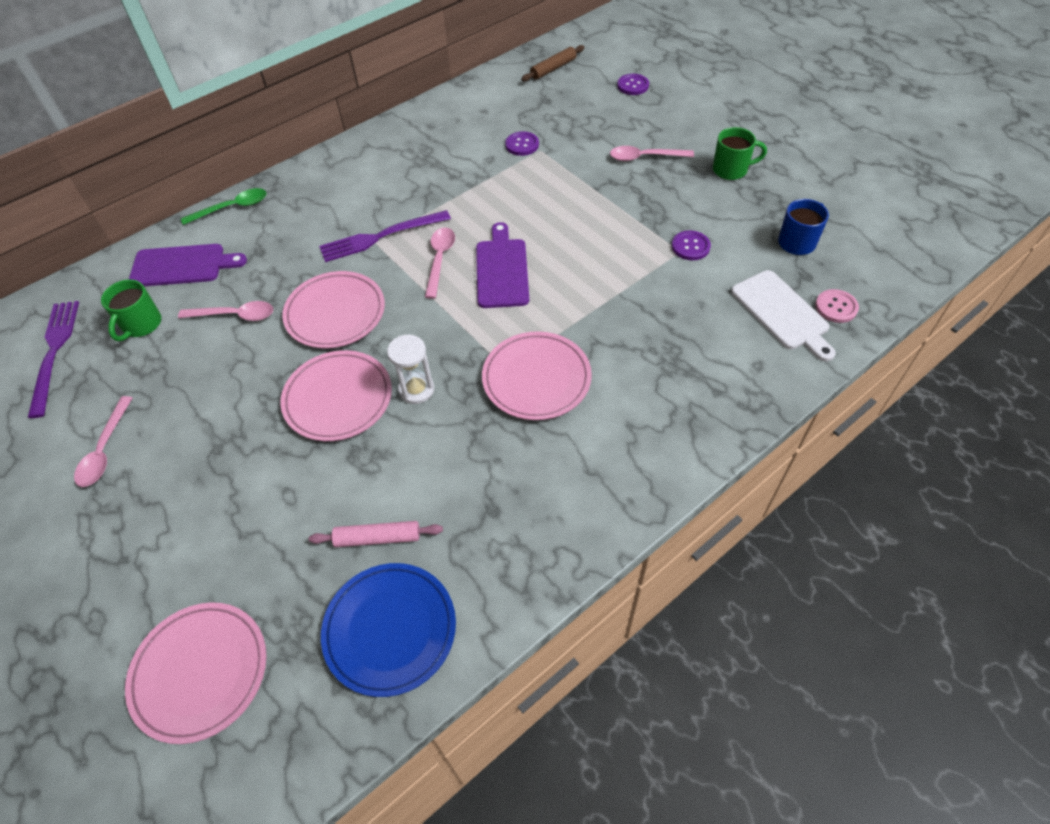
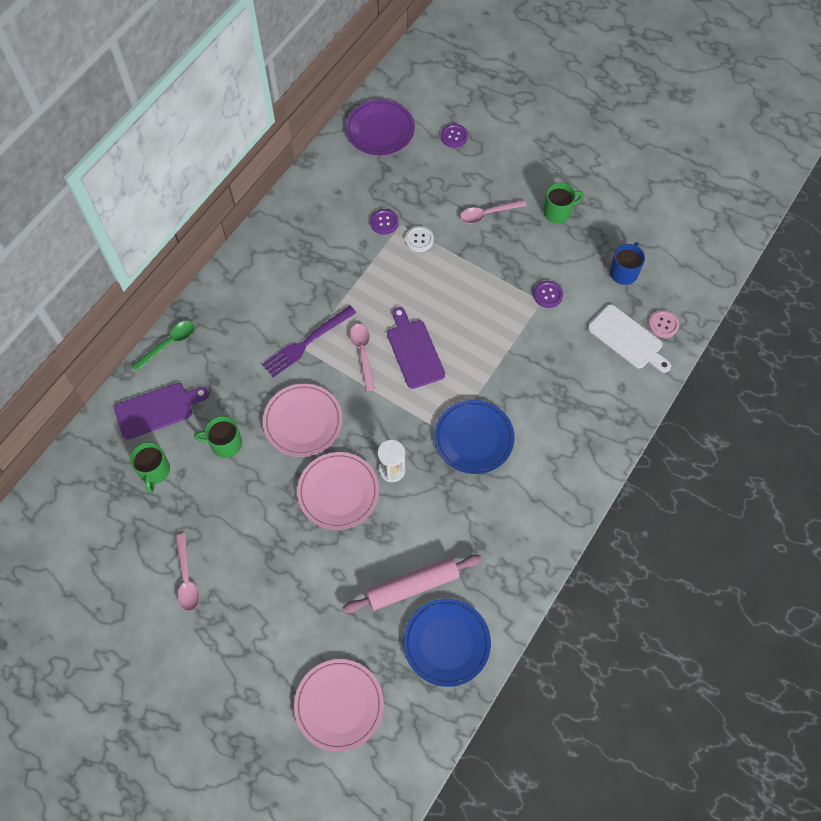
camera: 20 degrees left, 10 degrees up
(54, 353) = (98, 513): purple fork -> none
(235, 315) = (225, 444): pink spoon -> green mug
(377, 538) = (412, 586): pink rolling pin -> pink rolling pin, size x1.61
(536, 379) = (474, 438): pink plate -> blue plate
(553, 69) = (380, 130): brown rolling pin -> purple plate
(555, 166) = (419, 239): none -> white button

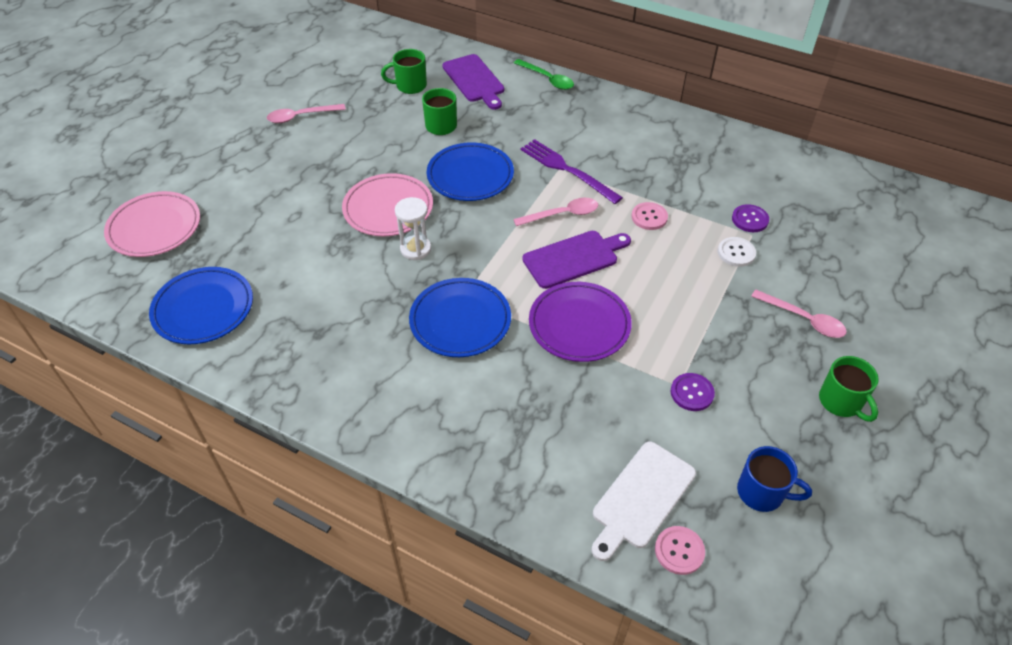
camera: 85 degrees right, 15 degrees down
(303, 422) = (470, 175): pink plate -> blue plate
(373, 290) = (649, 217): none -> pink button
(380, 130) = (888, 206): purple plate -> purple plate (579, 325)
(412, 586) = (274, 275): pink rolling pin -> none
(454, 136) = (917, 277): purple button -> none
(487, 214) = (804, 319): pink spoon -> pink spoon turned 150 degrees clockwise

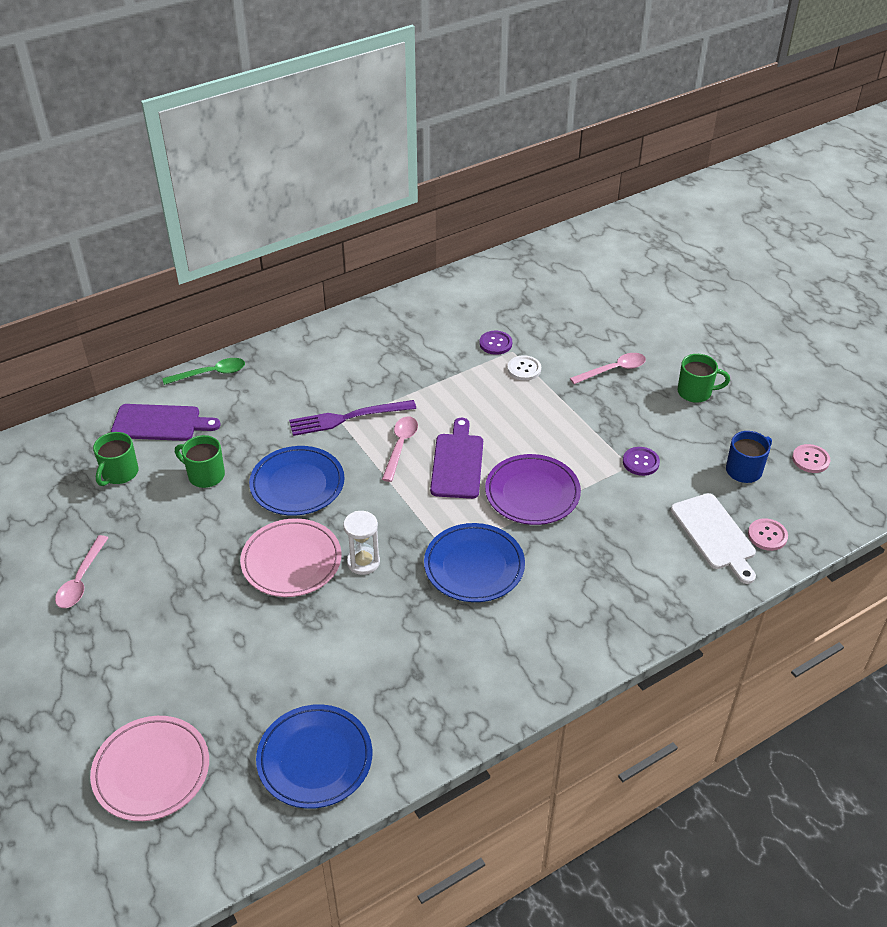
camera: 60 degrees left, 5 degrees down
(649, 217) = (447, 396): pink button -> pink button (810, 459)

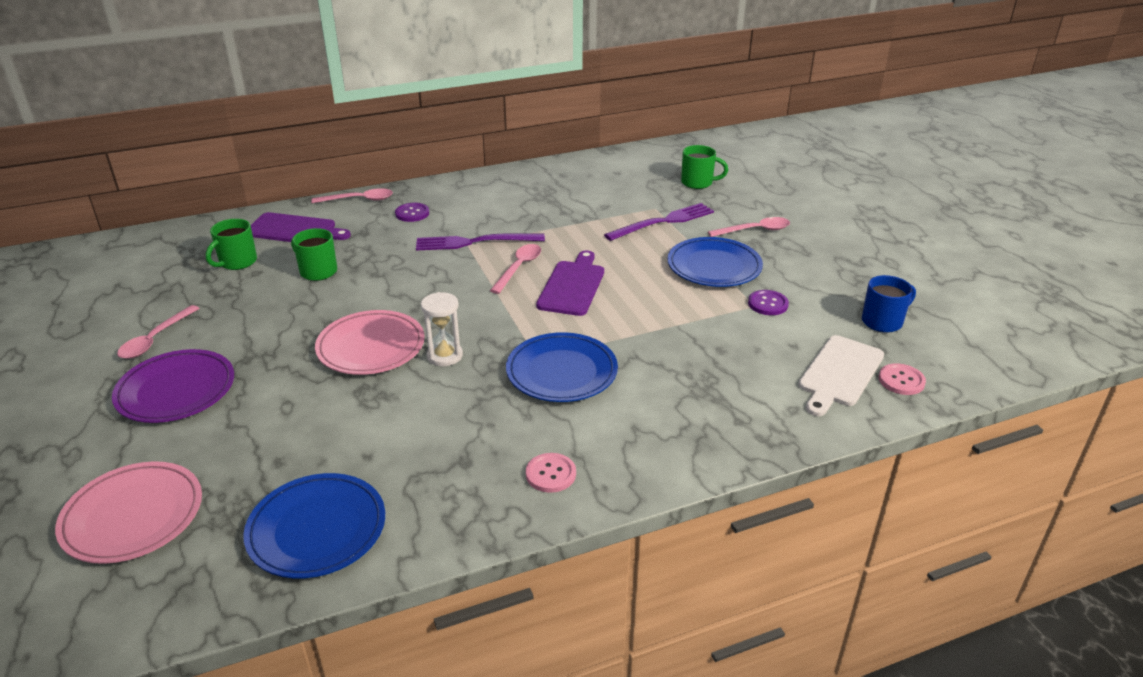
camera: 10 degrees right, 10 degrees down
(211, 373) = (359, 200): green spoon -> pink spoon
(297, 484) = (404, 287): blue plate -> blue plate (714, 266)
(495, 343) = (640, 201): purple button -> purple button (412, 213)
(524, 369) = (663, 222): white button -> purple fork
(532, 493) = (643, 317): purple plate -> purple plate (176, 390)
(695, 392) = (839, 254): green mug -> green mug (698, 183)
(714, 535) = (839, 373): white cutting board -> white cutting board turned 45 degrees clockwise
(810, 459) = (960, 320): pink button -> pink button (550, 474)

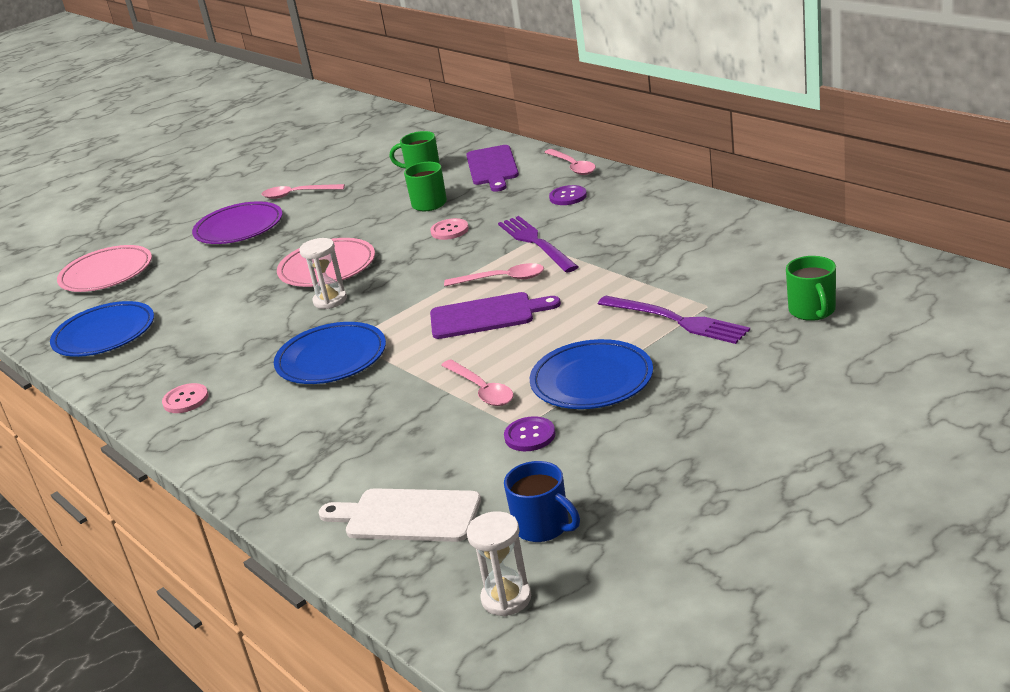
camera: 75 degrees right, 5 degrees down
(755, 230) = (712, 383): pink spoon -> pink spoon (481, 390)
(901, 380) = (414, 563): pink button -> pink button (449, 230)
(956, 351) = (506, 598): none -> white hourglass

